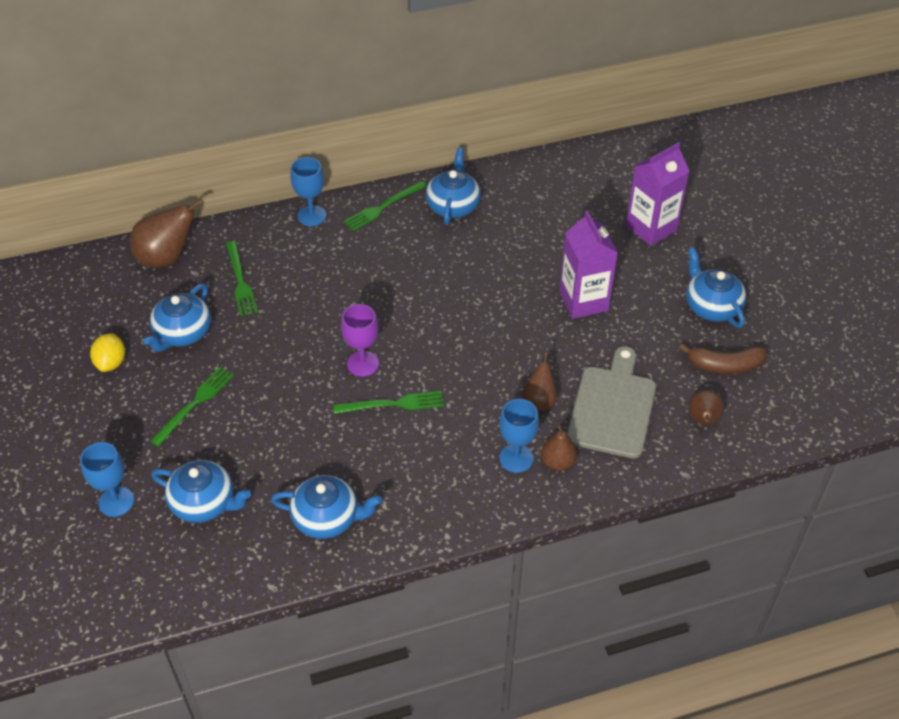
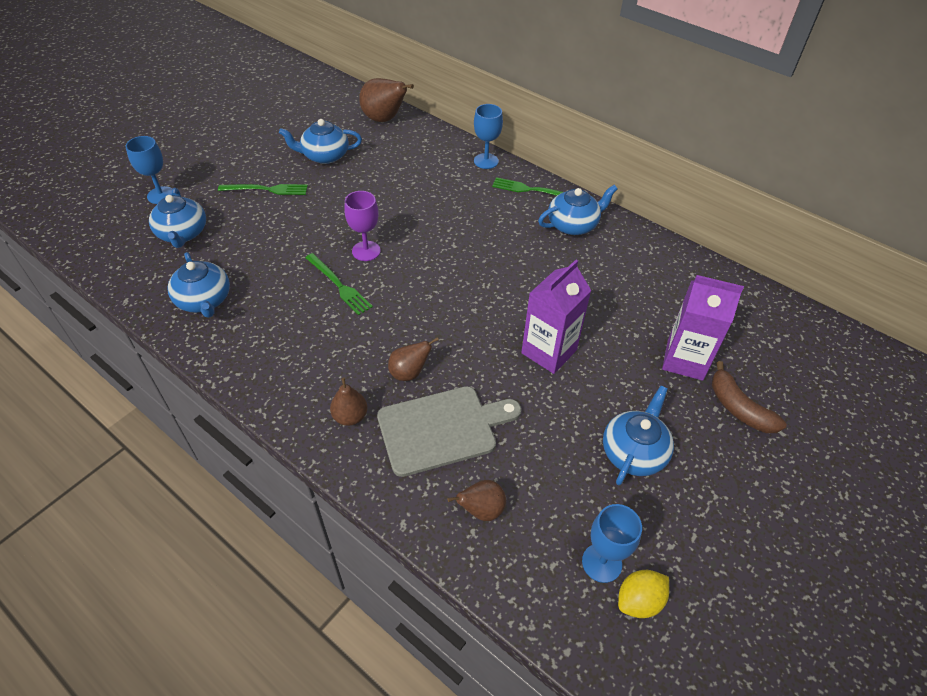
camera: 55 degrees right, 0 degrees up
(111, 362) = (275, 140): yellow lemon -> yellow lemon (639, 601)
(240, 280) = (393, 158): green fork -> none
(516, 458) = (335, 386): blue goblet -> blue goblet (601, 563)
(725, 365) = (567, 498): brown banana -> brown banana (739, 408)

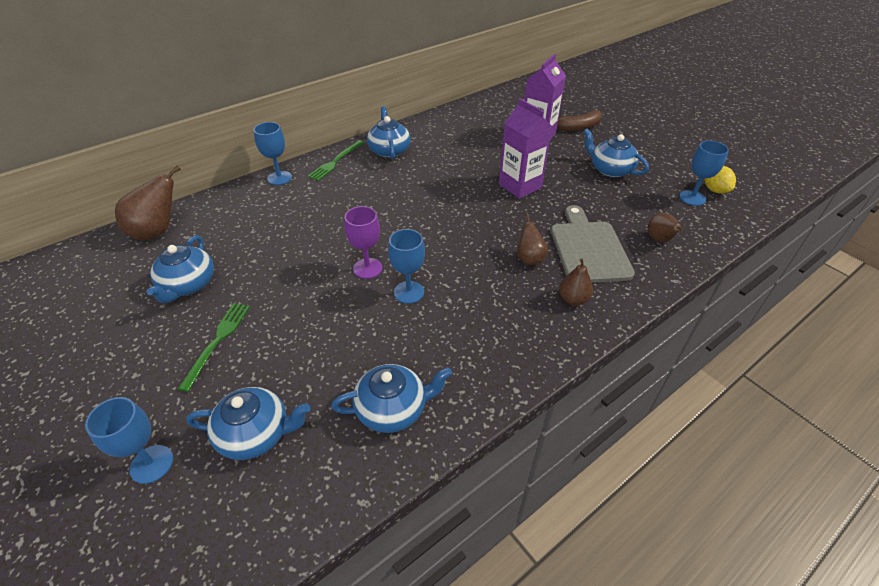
camera: 75 degrees left, 5 degrees down
(339, 285) = (409, 292): green fork -> blue goblet

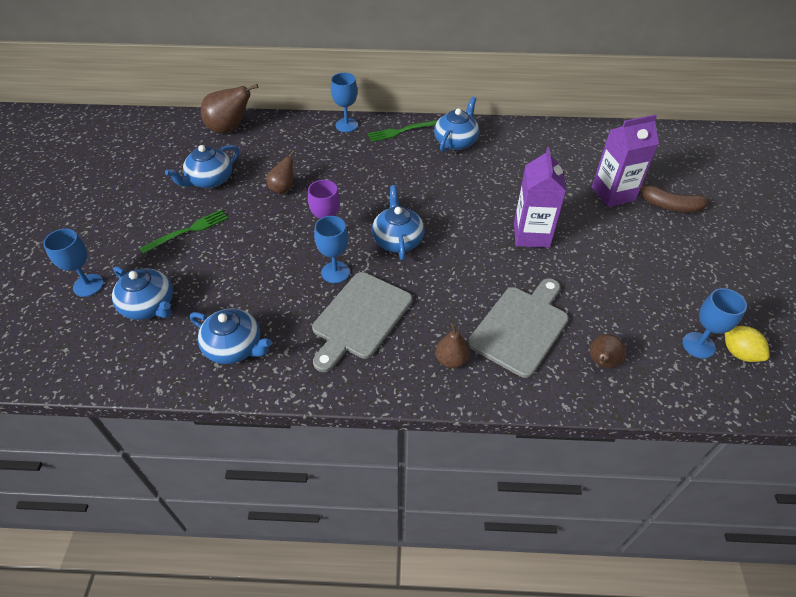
camera: 40 degrees right, 5 degrees up
(472, 314) = (360, 318): none -> grey cutting board
(529, 259) = (458, 304): brown pear -> brown pear (283, 188)
(610, 170) = (645, 267): blue teapot -> blue teapot (397, 240)
(715, 190) = (739, 353): yellow lemon -> yellow lemon turned 60 degrees counterclockwise

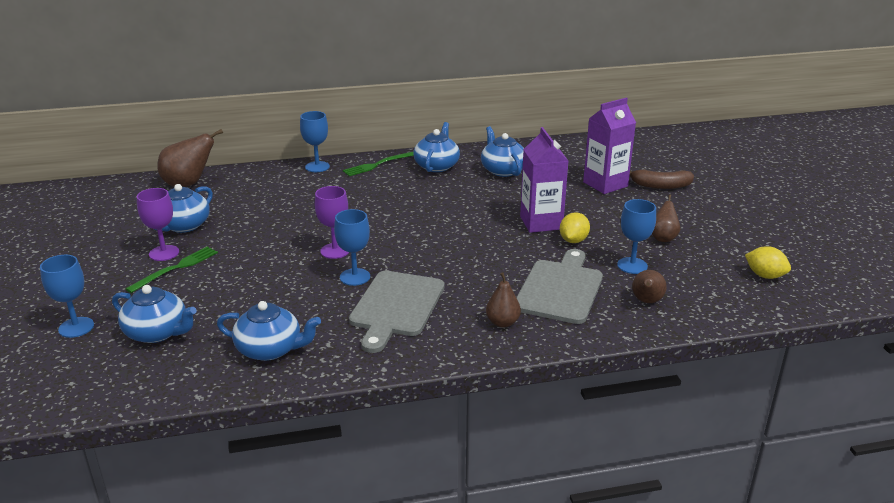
camera: 15 degrees left, 20 degrees down
(184, 210) = (164, 253): none -> purple goblet
(283, 188) = (269, 222): brown pear -> brown pear (663, 238)
(397, 240) = (409, 244): blue teapot -> blue teapot (503, 170)
(555, 265) = (573, 240): none -> yellow lemon
(698, 345) = (728, 276): blue goblet -> blue goblet (632, 265)

